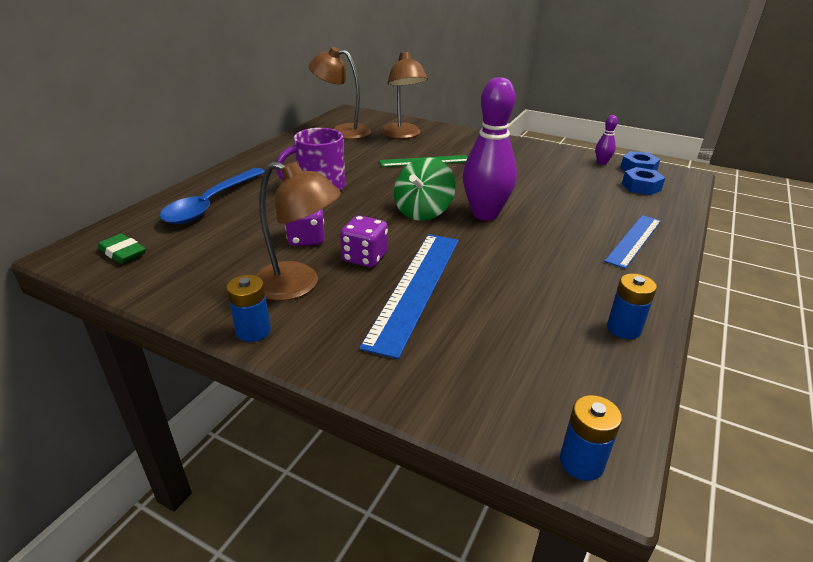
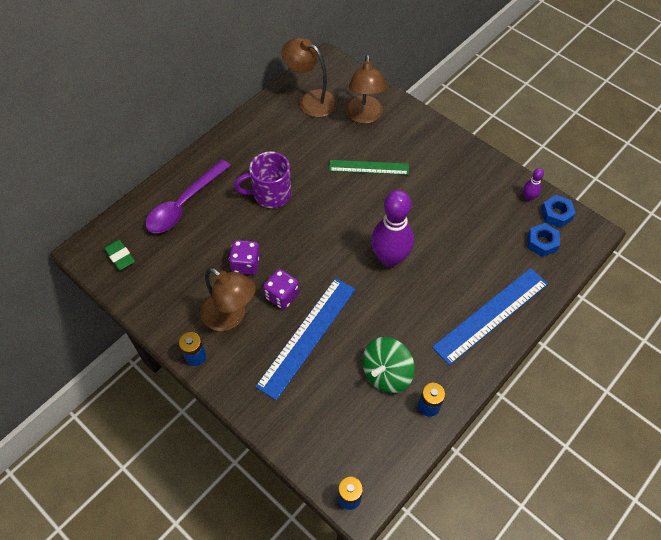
camera: 15 degrees right, 25 degrees up
(211, 204) = (184, 204): blue spoon -> purple spoon
(423, 212) = (342, 245): green spinning top -> green spinning top (386, 373)
(634, 240) = (491, 315): blue ruler -> blue ruler, size x1.56

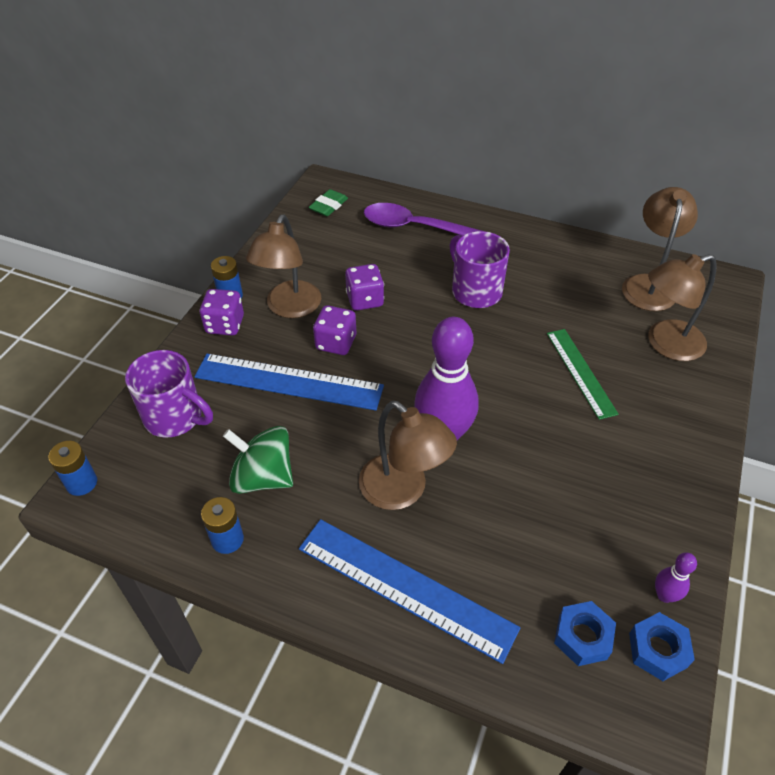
camera: 70 degrees right, 10 degrees down
(228, 367) = (225, 325): none -> purple dice
(310, 421) = (175, 417): none -> purple mug
(425, 295) = (403, 491): none -> brown lamp

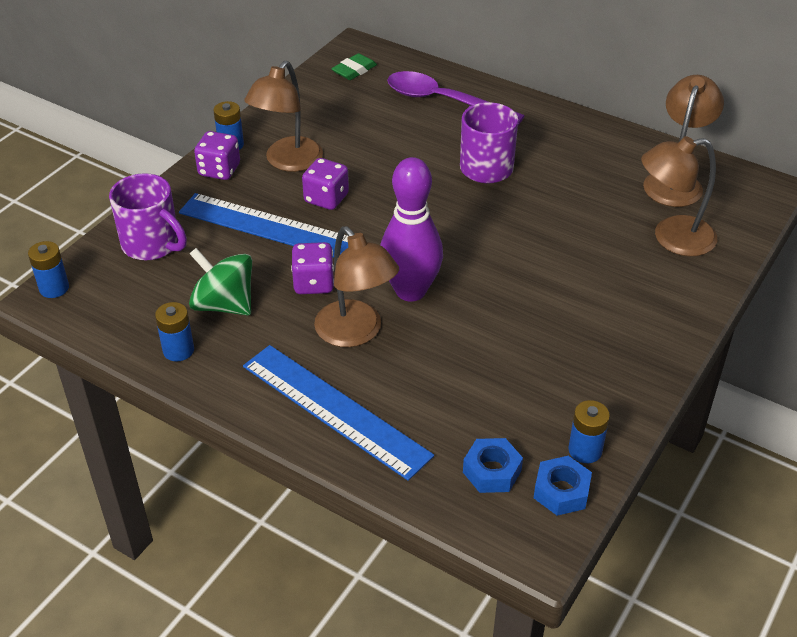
camera: 10 degrees right, 5 degrees down
(365, 300) = (367, 163): purple dice -> purple dice (314, 283)
(580, 372) = (570, 253): green ruler -> none
(664, 595) = (585, 450): purple bowling pin -> blue battery

